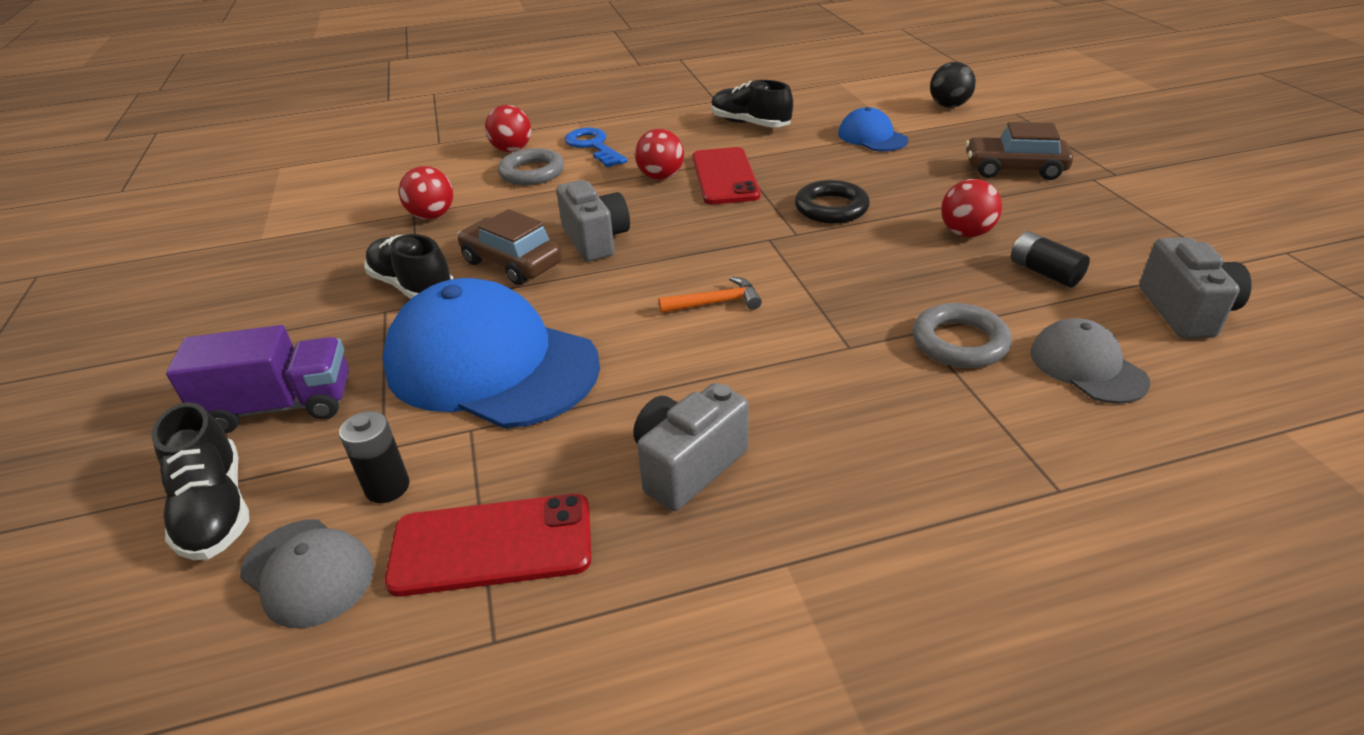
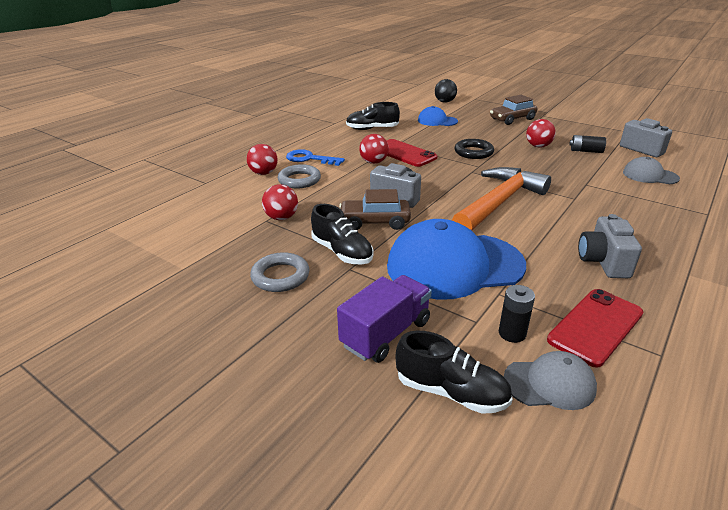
camera: 40 degrees left, 5 degrees down
(412, 286) = (342, 252): black shoe -> black shoe turned 135 degrees counterclockwise
(716, 303) = (499, 202): orange hammer -> orange hammer, size x2.43
(959, 342) = (604, 183): grey ring -> grey ring (280, 276)

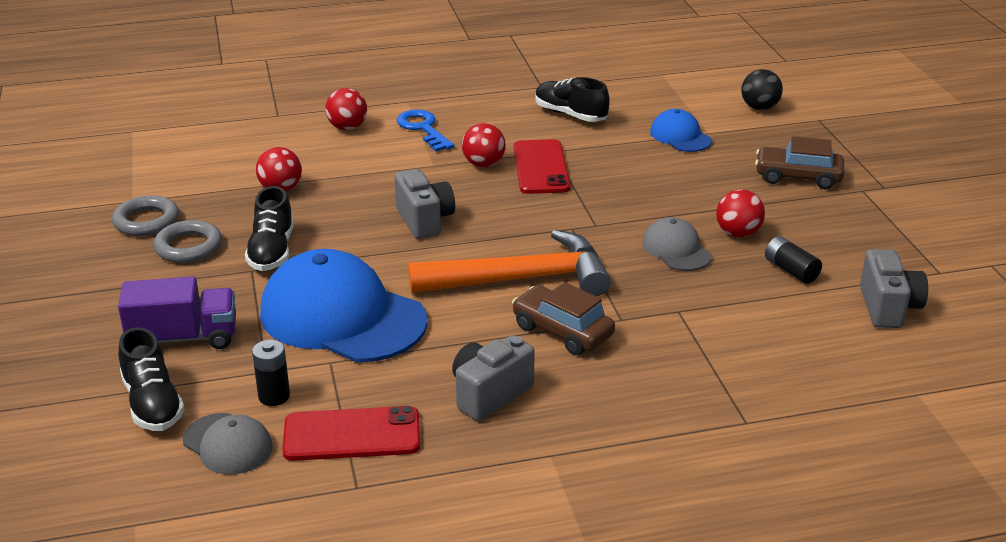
camera: 40 degrees right, 0 degrees up
(299, 180) = (367, 152): grey ring -> grey ring (146, 221)
(374, 222) = (354, 236): brown car -> brown car (562, 331)
(473, 152) = (629, 203): black ring -> none
(650, 175) = (796, 343): grey cap -> grey cap (676, 249)

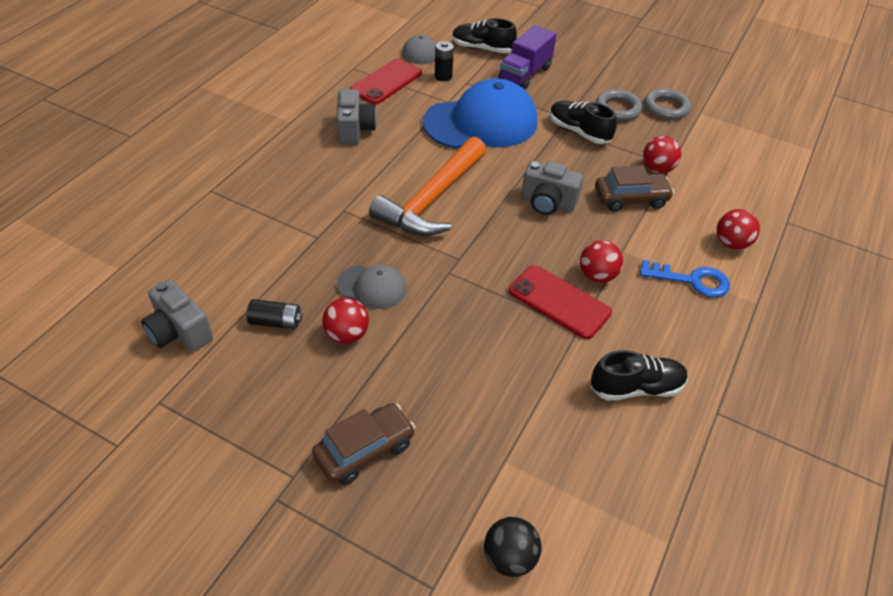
camera: 130 degrees right, 15 degrees up
(562, 331) = (365, 182): brown car -> brown car (630, 199)
(680, 136) = (519, 432): blue cap -> none

